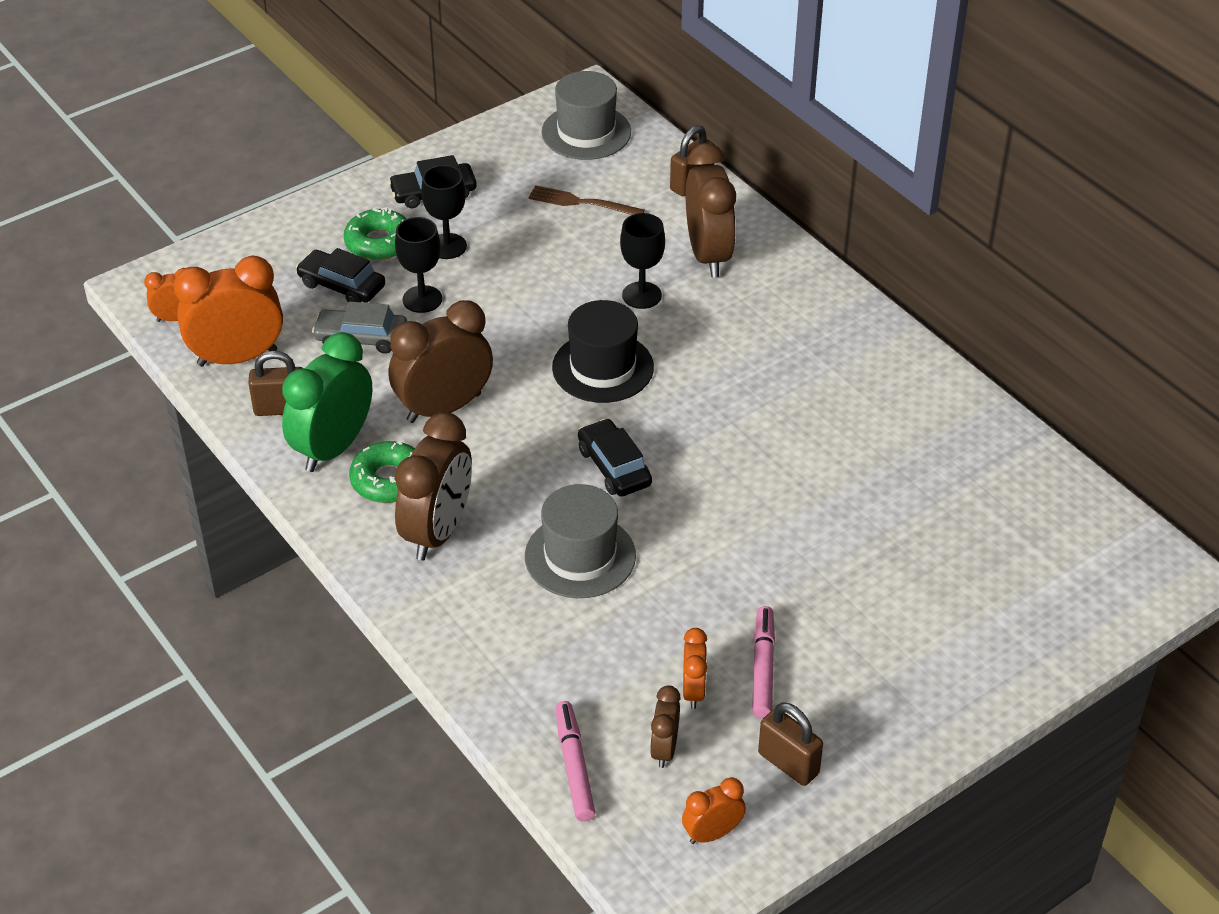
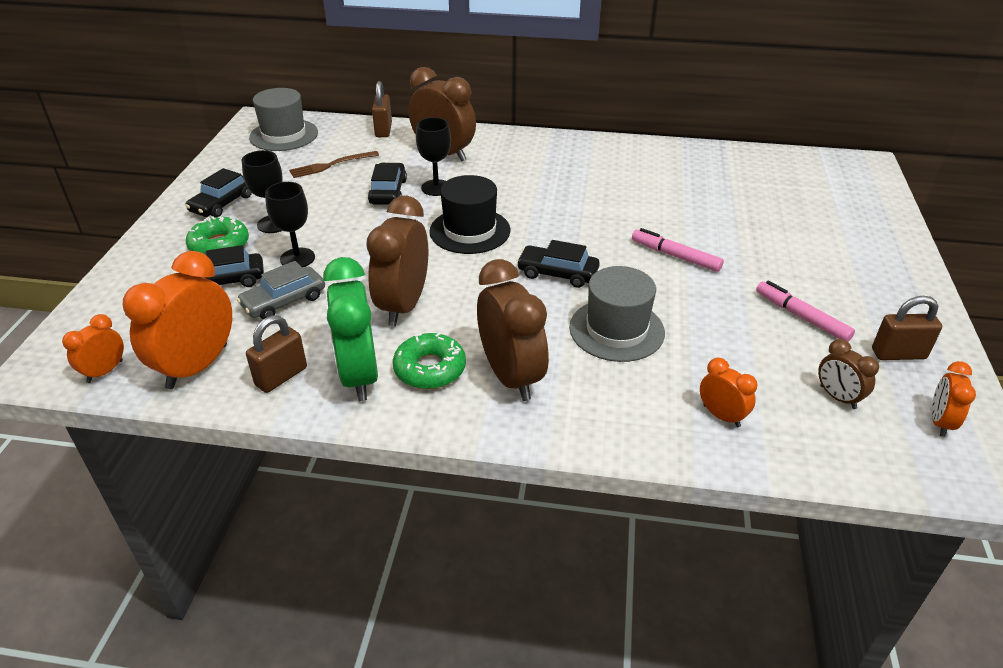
camera: 45 degrees left, 5 degrees down
(574, 766) = (816, 449): pink marker -> pink marker (675, 256)
(591, 271) = (388, 192): none -> black car
(693, 691) = (794, 354): orange clock -> orange clock (721, 416)

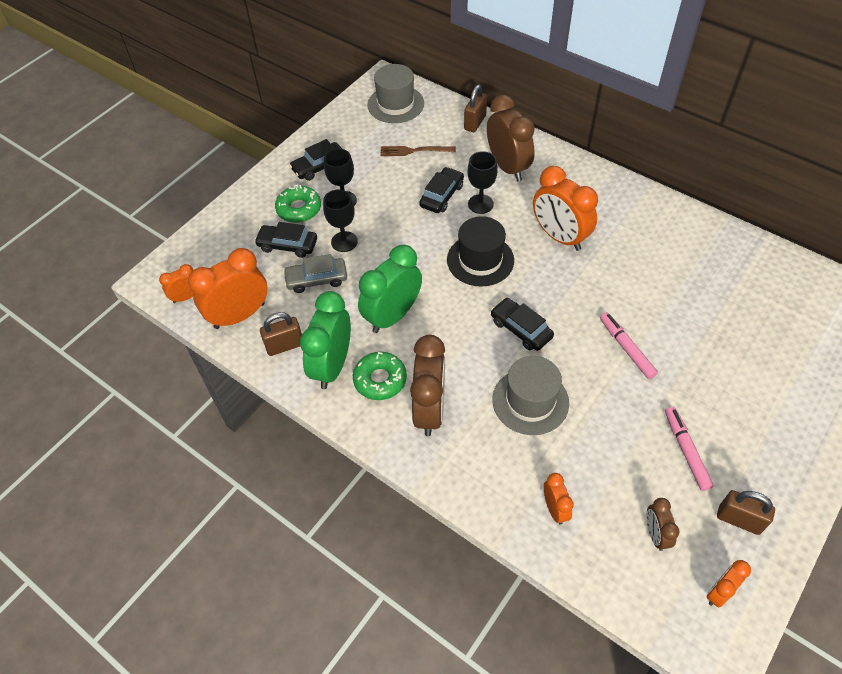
camera: 30 degrees right, 15 degrees up
(403, 306) = (392, 316): brown clock -> green clock
(538, 191) = (559, 237): none -> orange clock

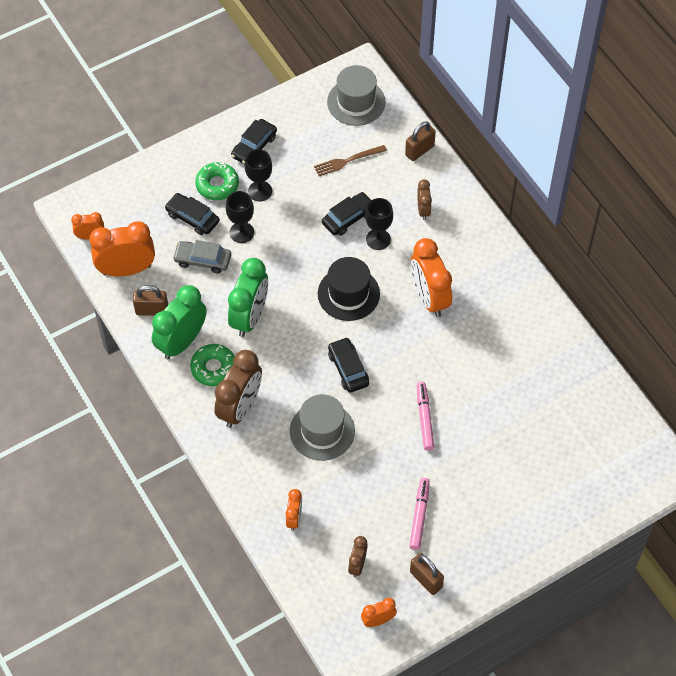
camera: 20 degrees right, 5 degrees up
(319, 166) = (254, 146): black car -> black car turned 45 degrees counterclockwise
(392, 316) = (249, 317): green clock -> green clock turned 135 degrees clockwise
(413, 151) = (347, 161): brown fork -> brown fork turned 45 degrees counterclockwise
(507, 167) = (423, 210): brown clock -> brown clock, size x0.51

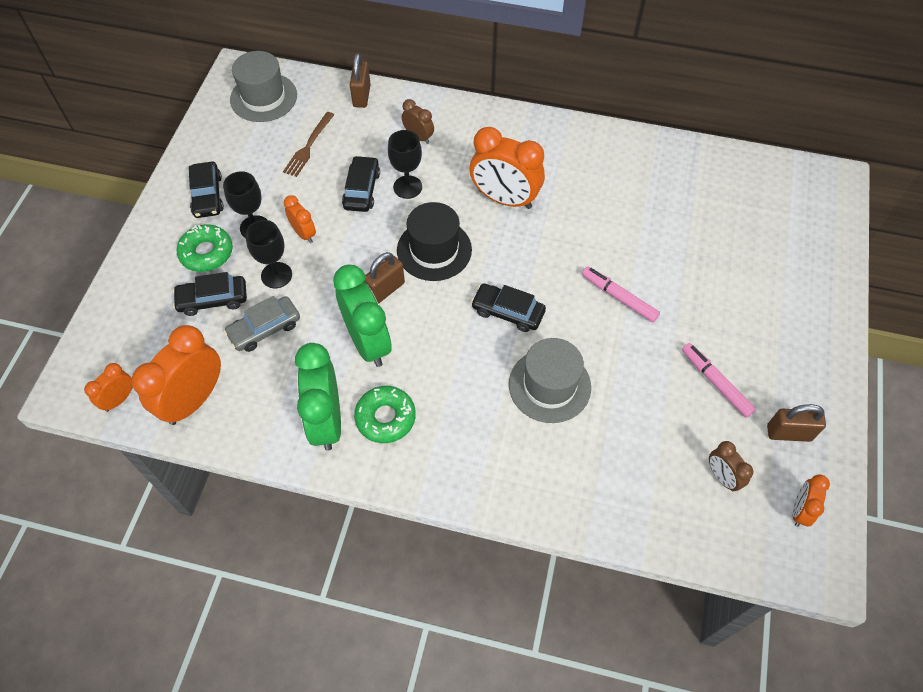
camera: 45 degrees left, 0 degrees up
(152, 310) = (263, 416): brown padlock -> brown padlock (385, 290)
(240, 407) = (452, 432): brown clock -> none
(294, 518) = (620, 488): orange clock -> orange clock (304, 233)

